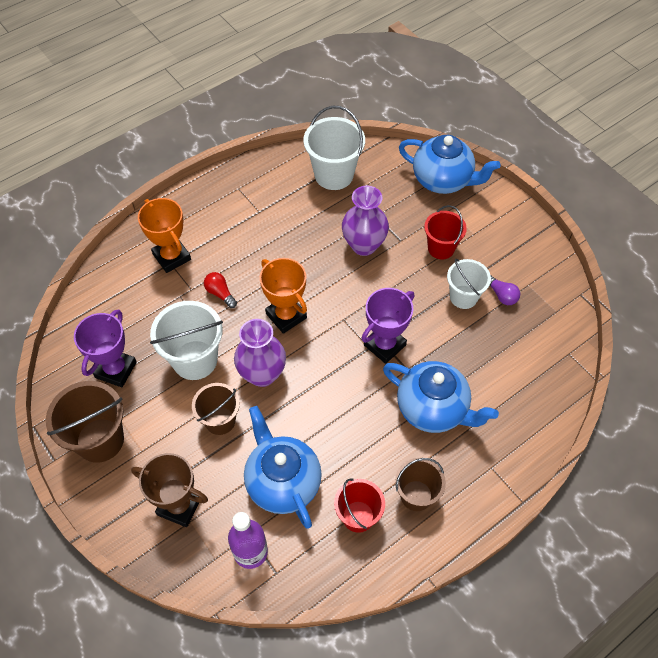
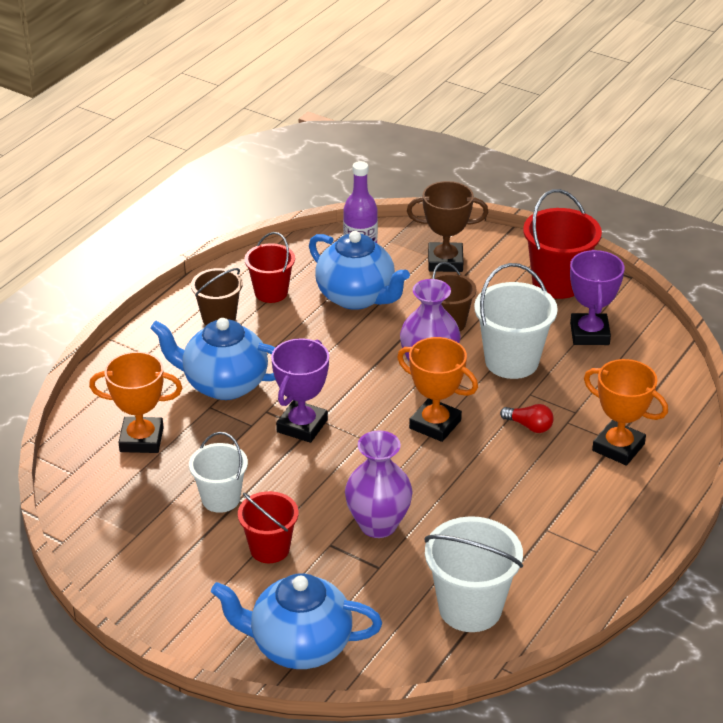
camera: 160 degrees right, 20 degrees down
(100, 440) = (557, 283): brown bucket -> red bucket
(501, 295) = (170, 513): purple light bulb -> none
(511, 370) = (141, 439): none -> orange trophy

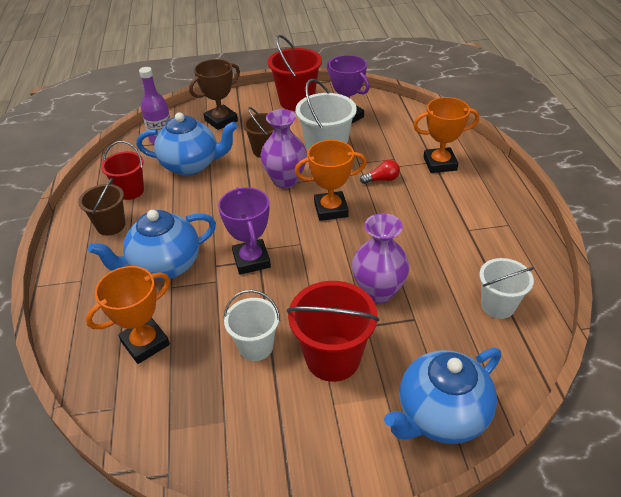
camera: 40 degrees left, 5 degrees up
(269, 549) = (332, 358): red bucket -> red bucket, size x1.54
(470, 608) = (497, 305): white bucket -> white bucket, size x0.65

